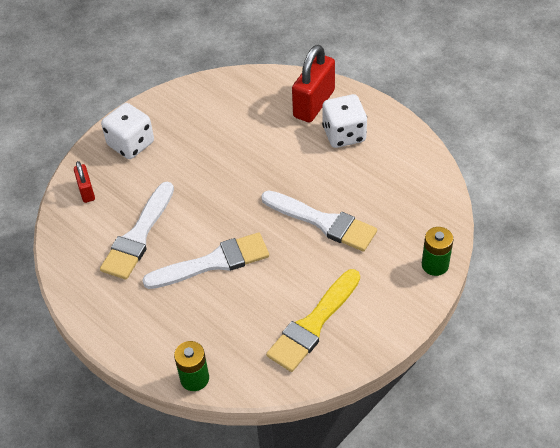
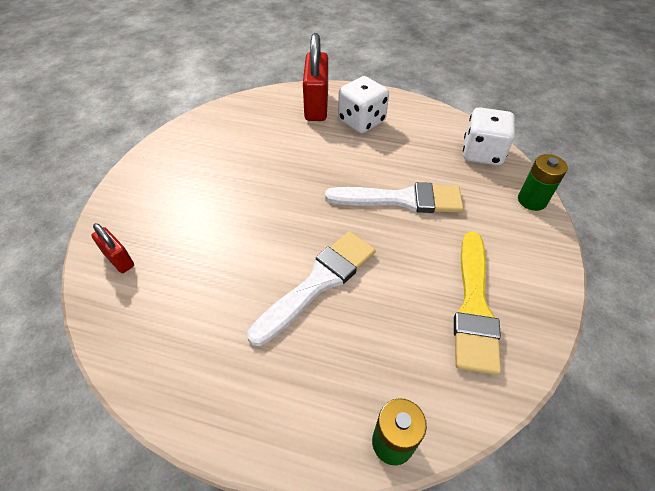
camera: 30 degrees left, 0 degrees up
(131, 144) = (150, 193): white dice -> white dice (482, 153)
(138, 236) = (211, 286): white brush -> none

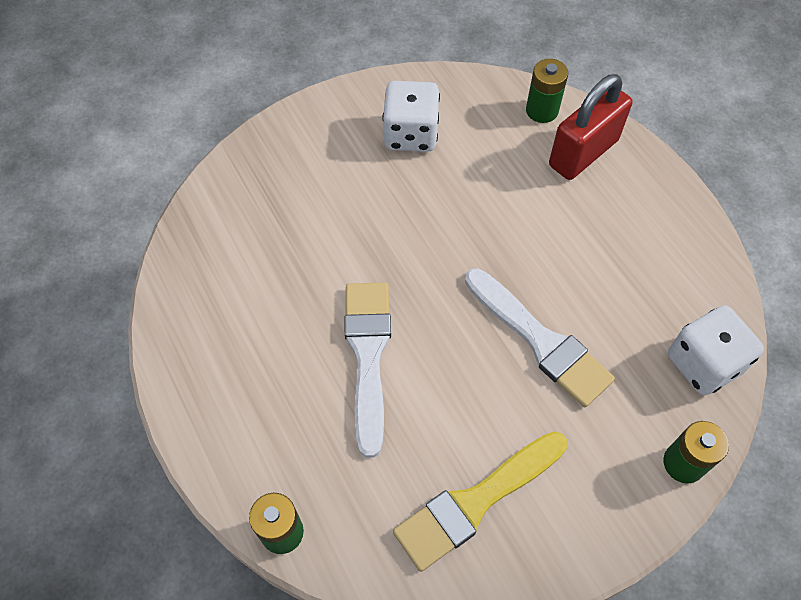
camera: 45 degrees right, 10 degrees up
(119, 259) = (237, 194): red padlock -> none
(272, 101) = (542, 110): none -> green battery
(318, 282) = (368, 355): white brush -> white brush turned 90 degrees counterclockwise
(361, 121) = (611, 212): white dice -> white dice (410, 134)

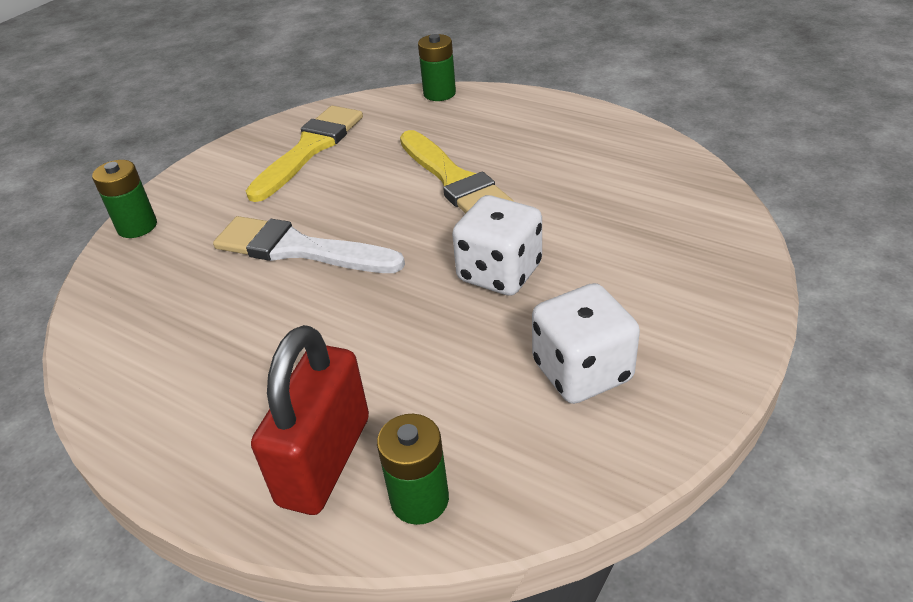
camera: 155 degrees right, 20 degrees down
(368, 355) = (455, 181): white brush -> yellow brush
(703, 363) = (119, 298): white dice -> white dice (499, 273)

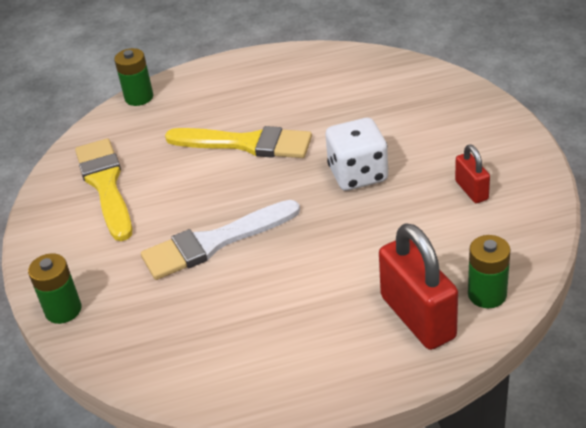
camera: 45 degrees left, 0 degrees up
(582, 371) = (471, 190): white dice -> red padlock

